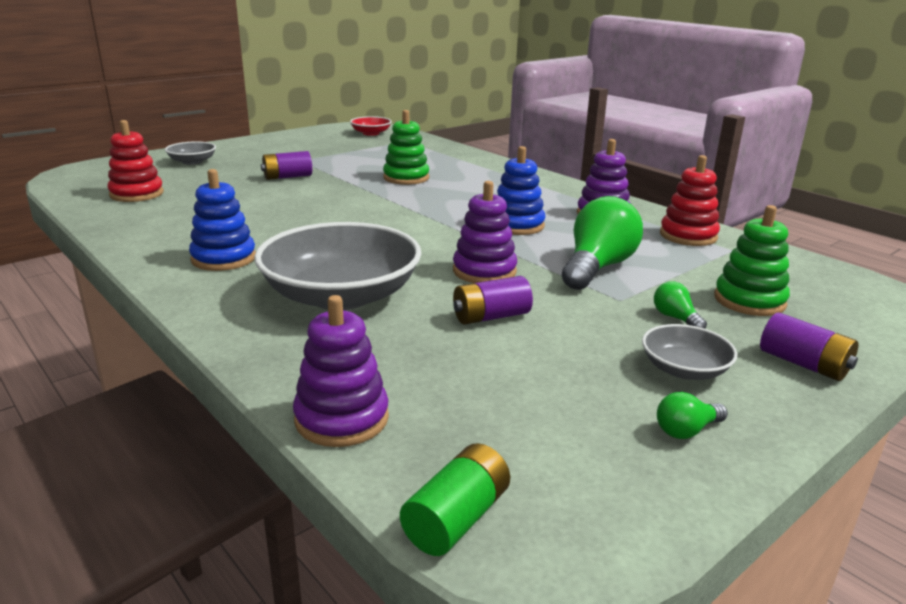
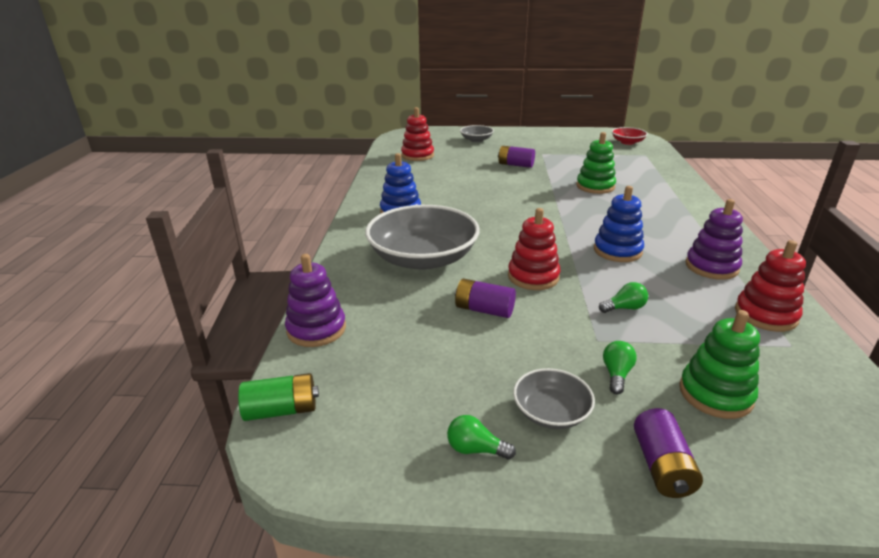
camera: 45 degrees right, 5 degrees up
(484, 271) = (533, 277): purple stacking toy -> red stacking toy
(597, 267) = (624, 308): green light bulb -> green light bulb, size x0.45

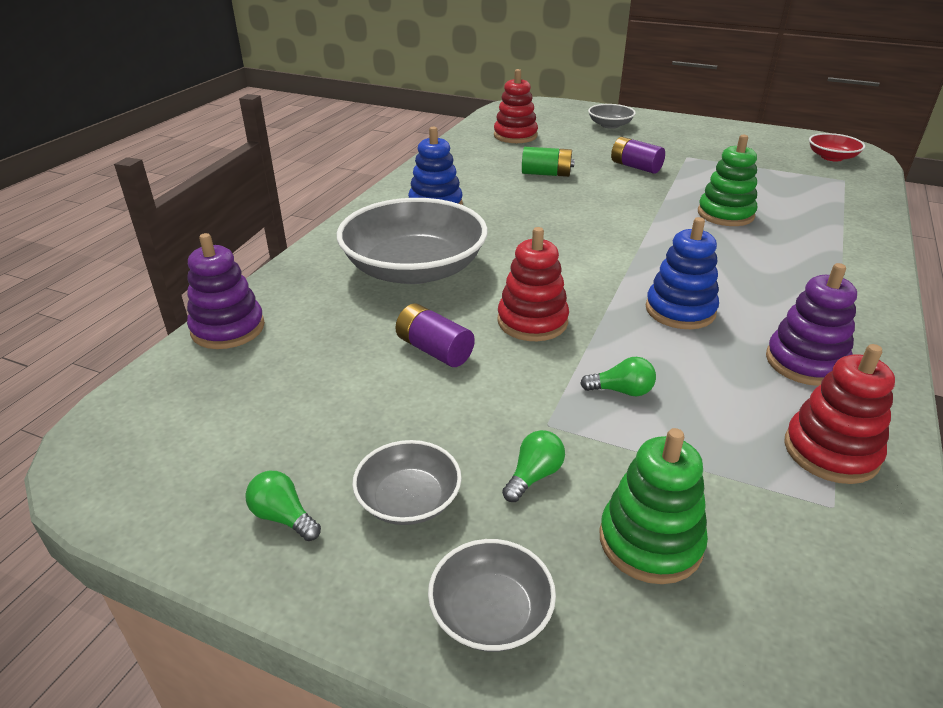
camera: 20 degrees right, 5 degrees up
(282, 410) = (122, 411): green battery -> green battery (546, 174)
(662, 466) = (491, 612): purple battery -> grey bowl

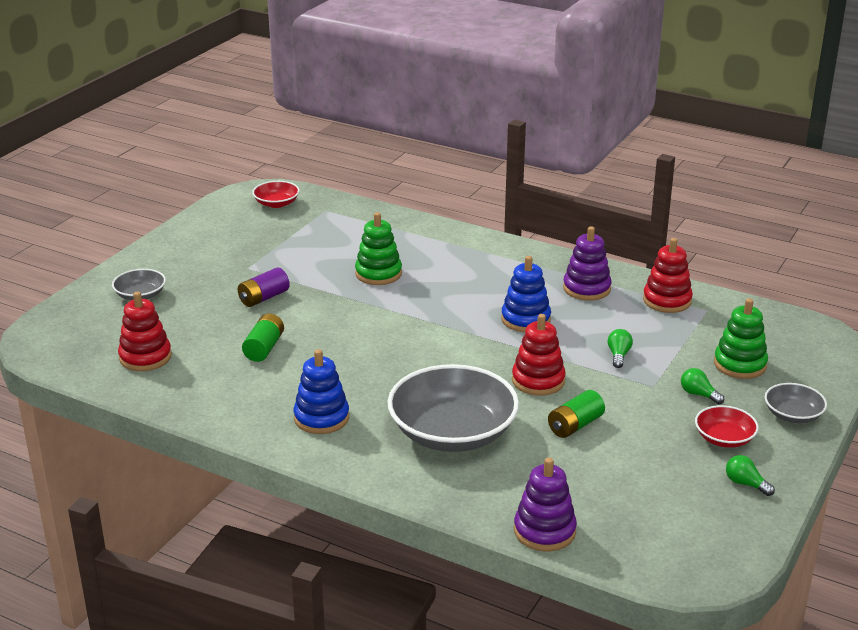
camera: 85 degrees left, 5 degrees down
(283, 517) = (745, 484): green light bulb -> green light bulb turned 90 degrees clockwise
(408, 500) = (724, 438): grey bowl -> red bowl
(434, 350) = (575, 425): purple battery -> green battery

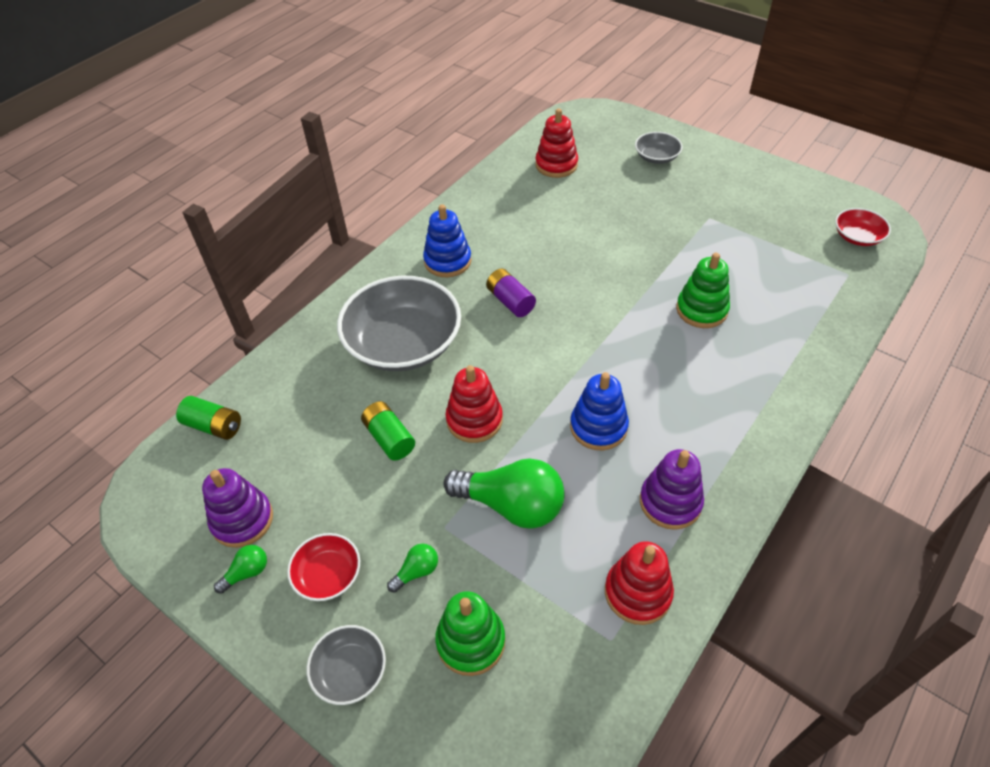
camera: 100 degrees right, 20 degrees up
(264, 298) = (651, 228): purple battery -> purple battery (510, 301)
(264, 348) = (562, 228): green battery -> green battery (214, 426)
(544, 531) = (248, 390): purple stacking toy -> purple stacking toy (242, 520)
(618, 355) = (511, 505): green light bulb -> green light bulb, size x2.23

